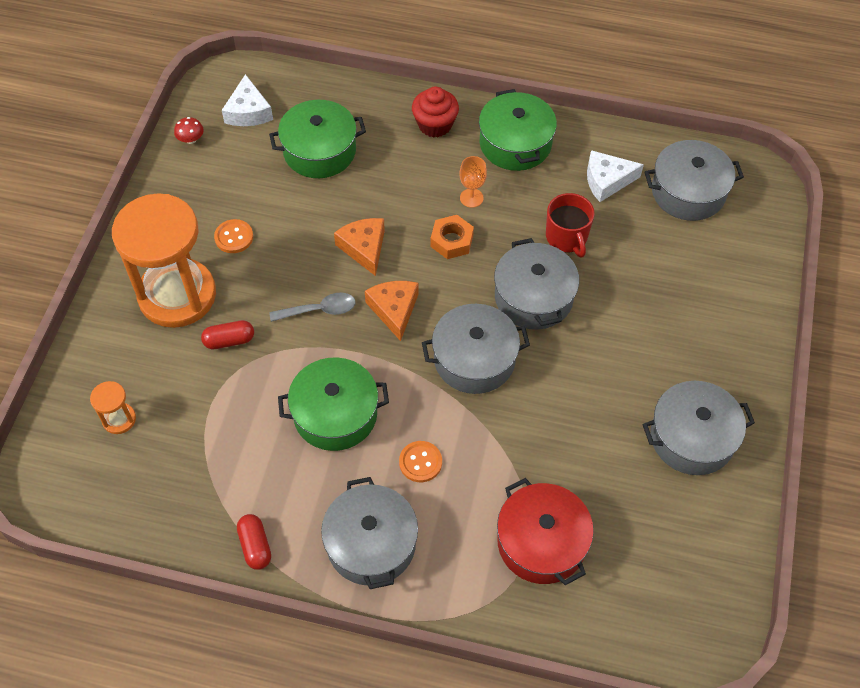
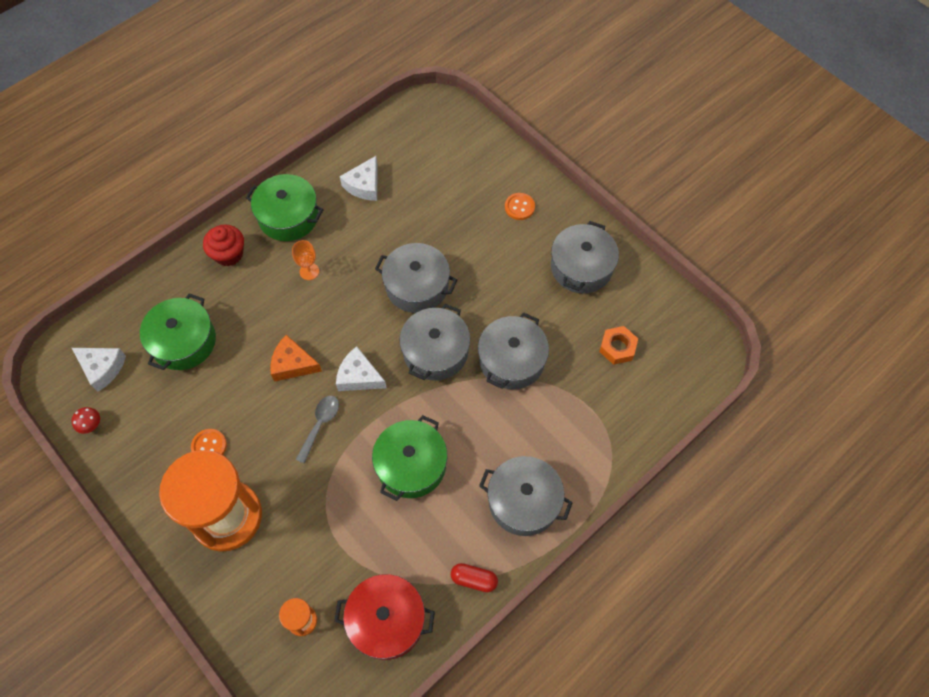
camera: 55 degrees left, 5 degrees up
(229, 340) = (296, 502): red capsule -> none
(394, 310) = (359, 376): orange cheese -> white cheese
(420, 462) = (487, 433): orange button -> orange button (519, 207)
(451, 241) = (333, 306): orange nut -> orange nut (617, 348)
(541, 542) = (592, 397): red pot -> red pot (386, 620)
(567, 237) = (388, 237): red mug -> none
(688, 192) = (411, 148): grey pot -> grey pot (511, 360)

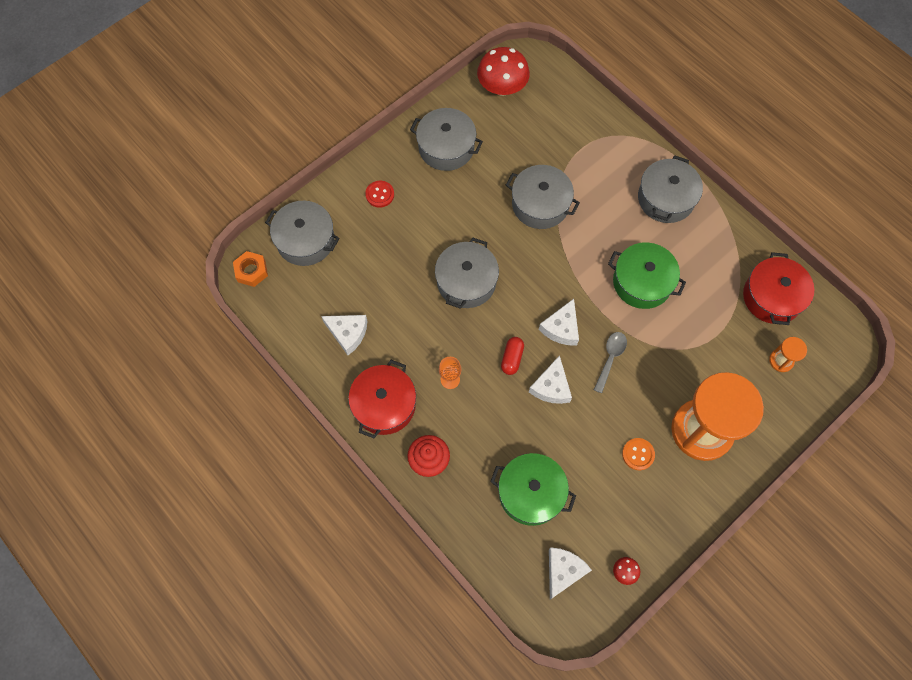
camera: 90 degrees left, 5 degrees up
(288, 216) = (384, 405): green pot -> red pot
(293, 364) = (551, 387): orange cheese -> white cheese
(320, 425) = (610, 358): grey spoon -> grey spoon turned 90 degrees clockwise
(435, 351) = (534, 265): grey pot -> grey pot (305, 240)
(474, 579) = (732, 235): red capsule -> red capsule (512, 358)
(519, 207) = (380, 194): orange button -> red button
(617, 348) = (525, 125): orange nut -> orange nut (251, 271)
(668, 324) = (502, 87): none -> red mushroom

